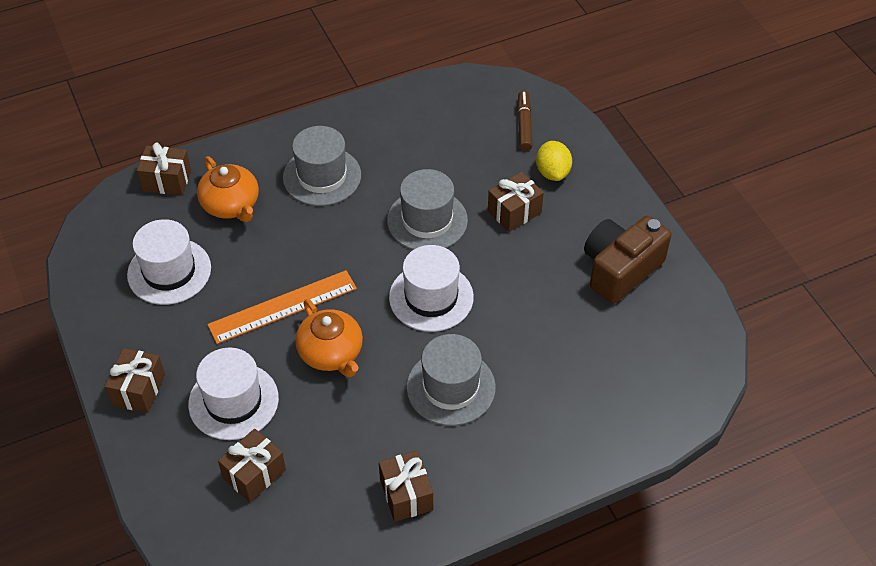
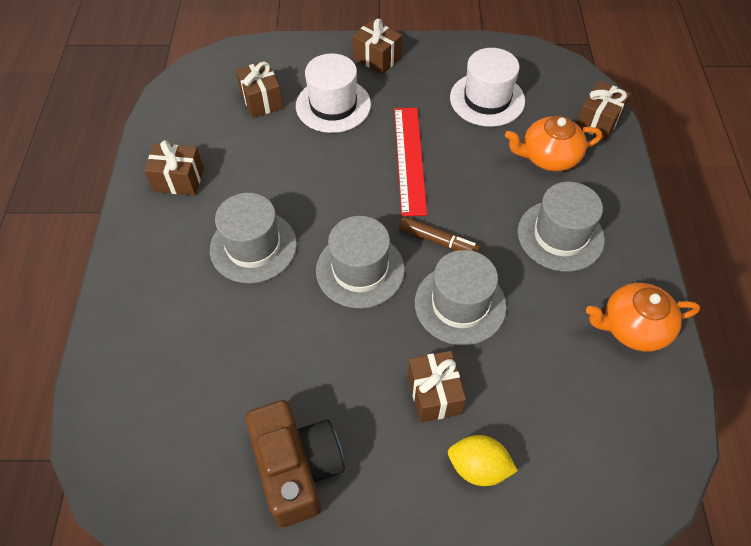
camera: 115 degrees right, 5 degrees up
(282, 306) = (410, 159): orange ruler -> red ruler
(331, 353) = (341, 176): orange teapot -> orange teapot (633, 327)
(431, 297) = (360, 270): white hat -> grey hat
(524, 125) = (573, 473): brown marker -> brown marker (439, 241)

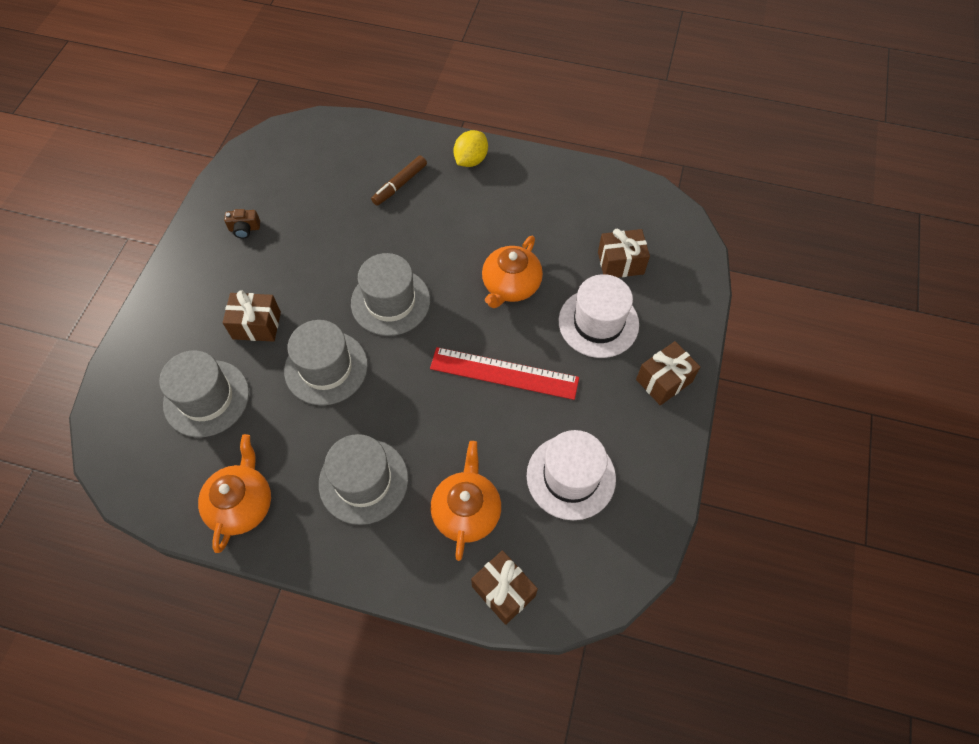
camera: 105 degrees right, 5 degrees up
(179, 180) = (534, 189): brown gift -> none
(253, 246) = (443, 231): grey hat -> grey hat (206, 398)
(297, 468) = (244, 229): brown camera -> brown camera, size x0.41
(310, 174) = (510, 285): none -> orange teapot
(439, 241) = (397, 370): brown marker -> brown marker (399, 185)
(478, 467) = (188, 338): yellow lemon -> yellow lemon (471, 160)

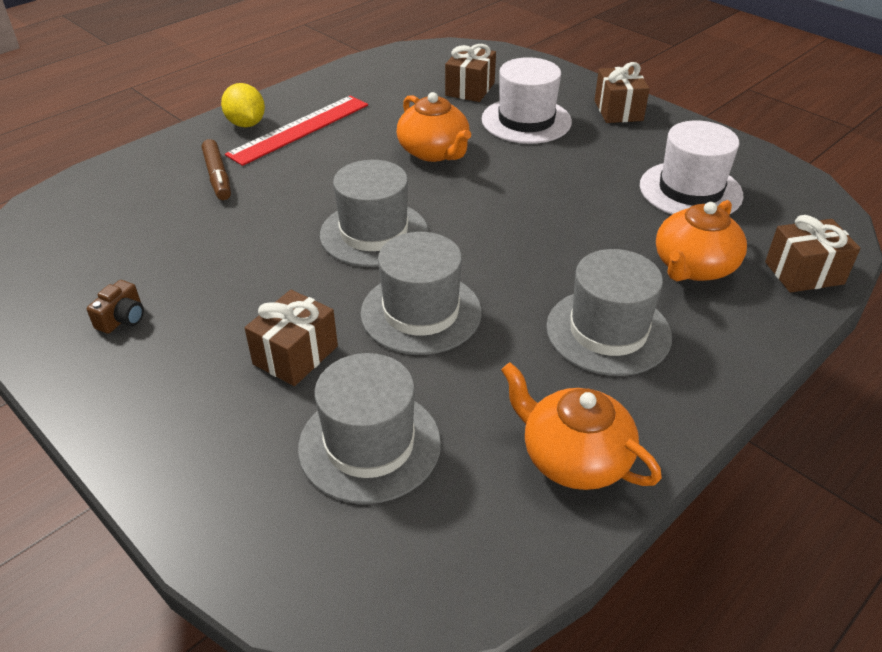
camera: 60 degrees left, 20 degrees down
(466, 511) = (693, 267): orange teapot -> orange teapot turned 90 degrees counterclockwise
(504, 373) = (539, 190): red ruler -> red ruler (300, 129)

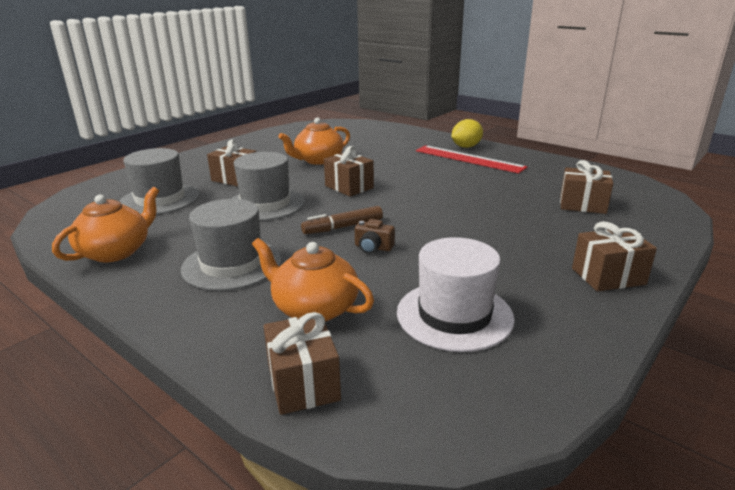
camera: 85 degrees right, 15 degrees down
(122, 318) = (272, 146): brown camera -> brown camera (373, 247)
(217, 176) = (401, 147): brown marker -> brown marker (343, 227)
(374, 233) = (349, 187): grey hat -> brown gift
(434, 152) = (463, 197): orange teapot -> orange teapot (318, 160)
(526, 120) = (542, 229): white hat -> none

